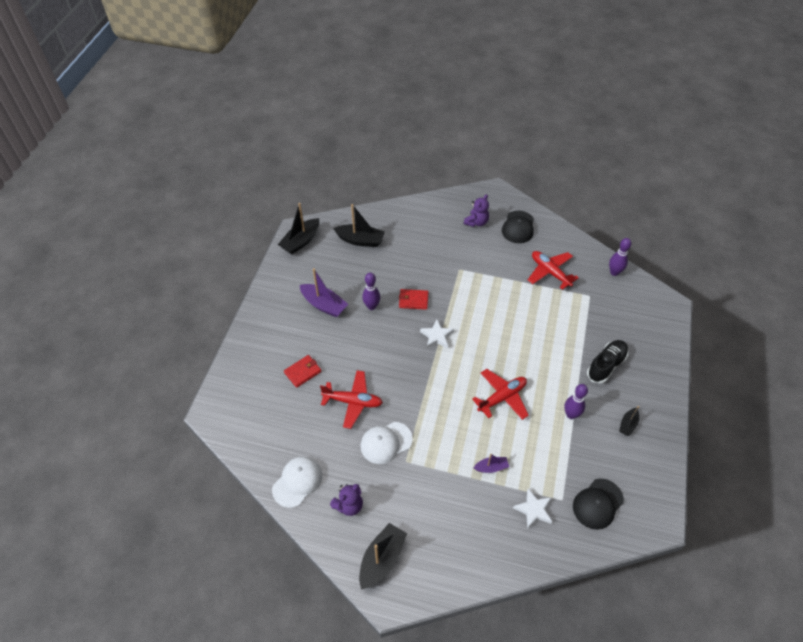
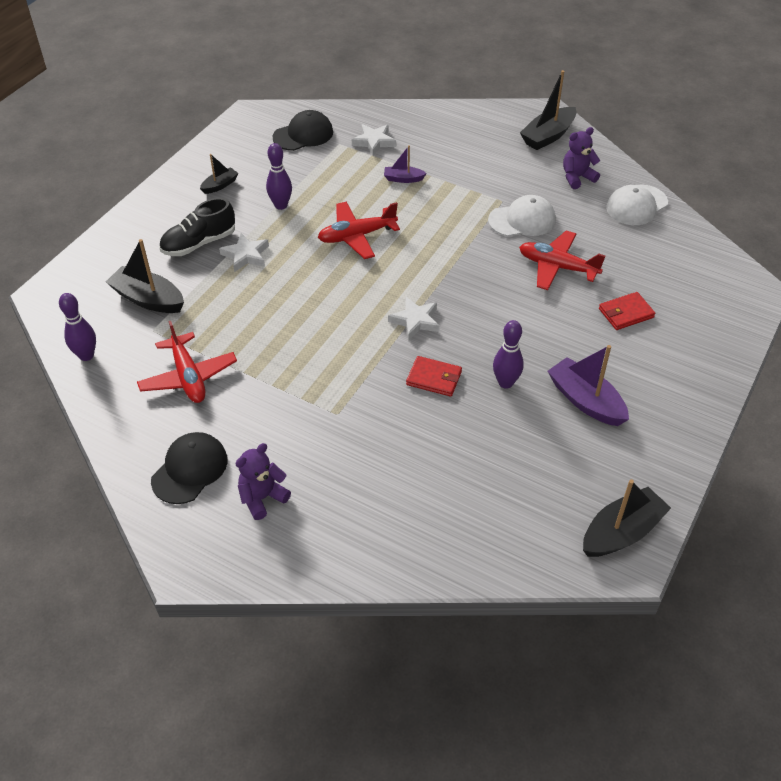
camera: 165 degrees left, 5 degrees down
(360, 240) = (501, 508): black boat -> black boat (148, 299)
(569, 362) = (246, 255): none -> white star

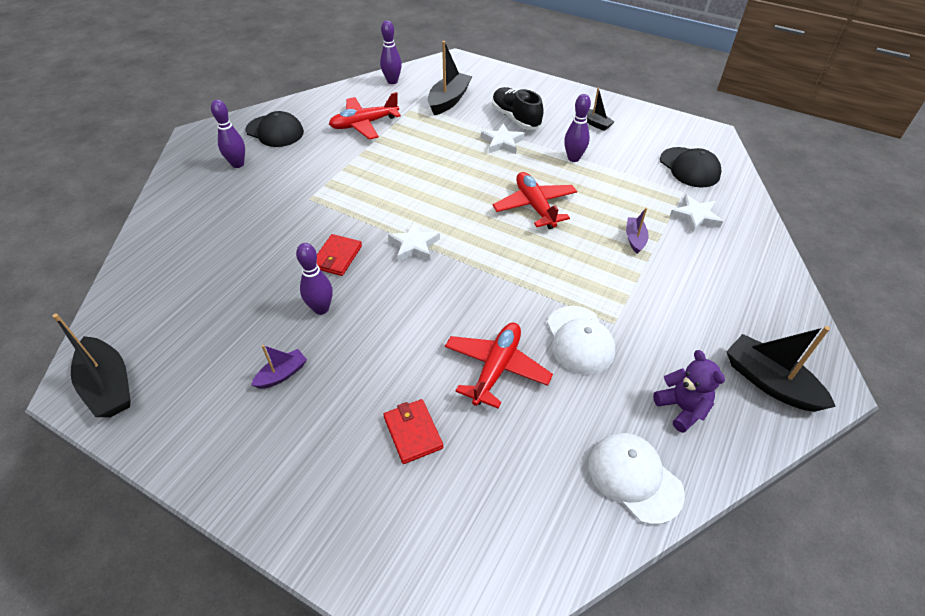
camera: 90 degrees right, 0 degrees up
(262, 498) = (238, 164): purple teddy bear -> purple bowling pin
(586, 401) = (282, 374): purple boat -> purple boat, size x0.55

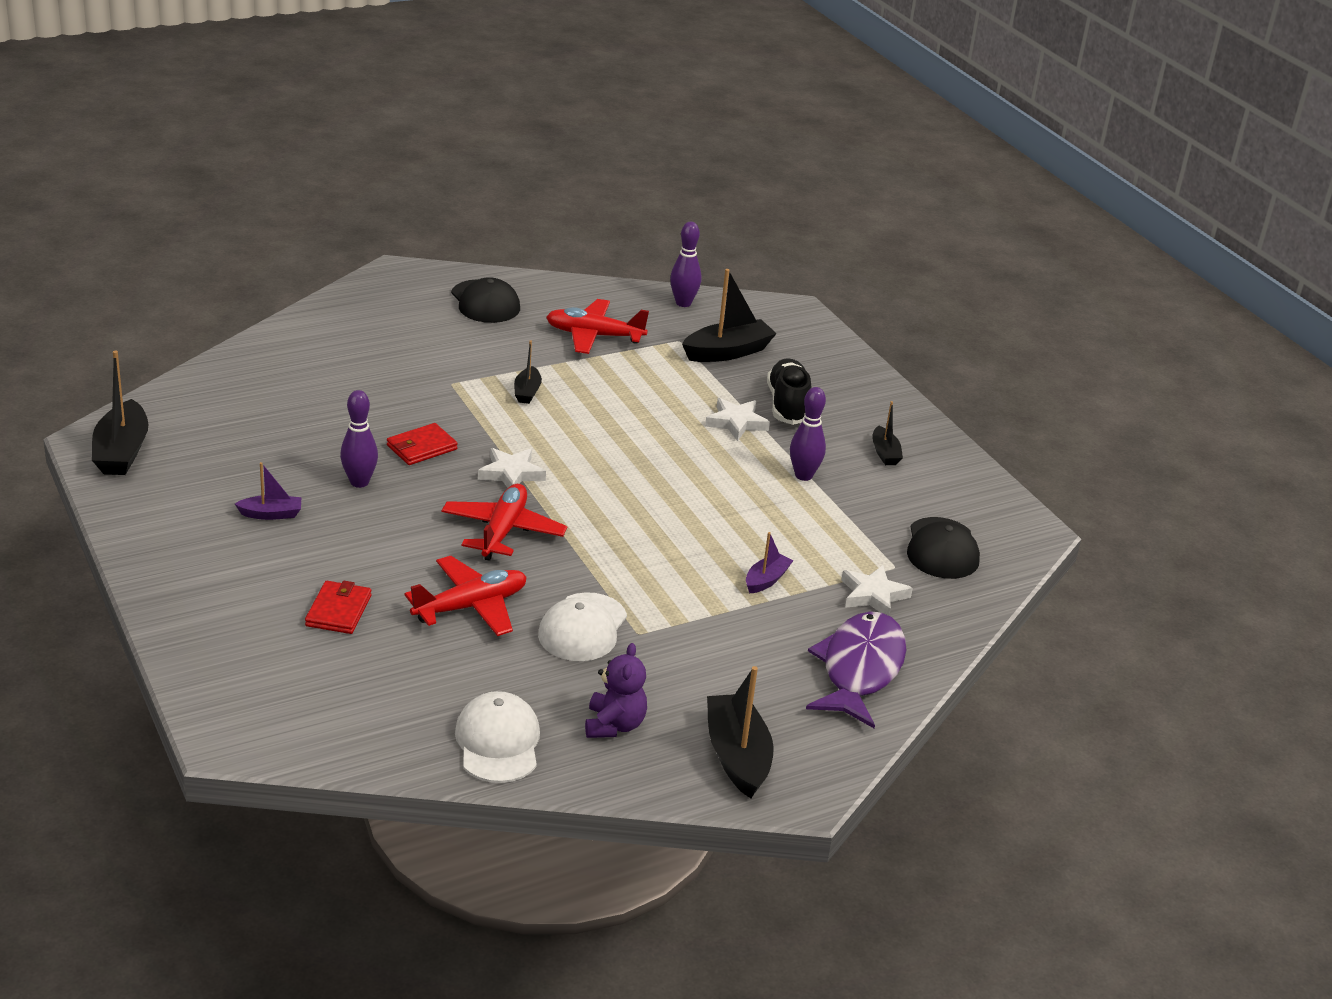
camera: 30 degrees right, 15 degrees down
(238, 164) = (411, 319): purple bowling pin -> none
(363, 181) = (527, 392): none -> black boat
(535, 206) = (691, 499): red plane -> red plane (503, 531)
(749, 272) = (859, 669): none -> purple fish

